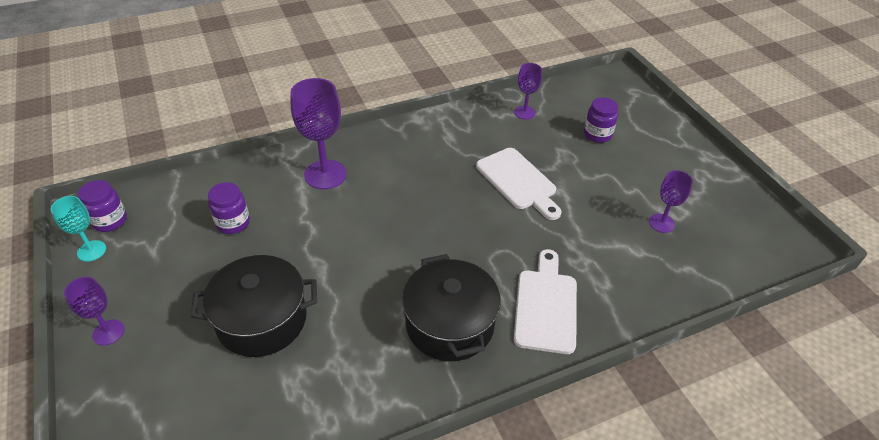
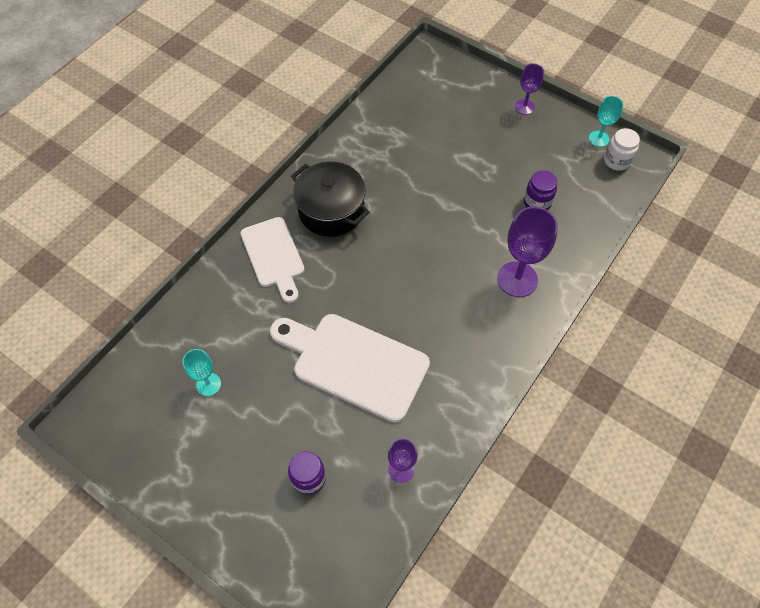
camera: 150 degrees right, 15 degrees up
(110, 221) = (616, 161): purple jar -> white jar
(262, 320) = (448, 155): black pot -> none
(518, 181) = (354, 364): white cutting board -> white cutting board, size x1.53
(661, 223) = (208, 384): purple goblet -> turquoise goblet

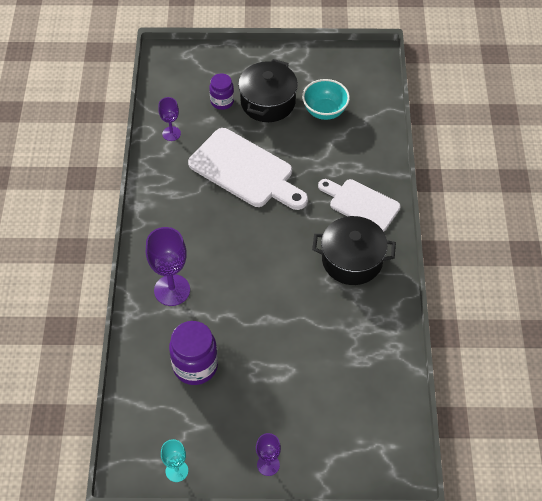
camera: 145 degrees right, 5 degrees down
(208, 384) = (325, 111): turquoise goblet -> turquoise bowl
(258, 440) = (268, 102): none -> black pot
(354, 364) = (245, 171): white cutting board -> white cutting board turned 45 degrees clockwise
(537, 202) = (195, 366): purple jar -> purple jar, size x1.62
(616, 161) = (147, 455): white jar -> none

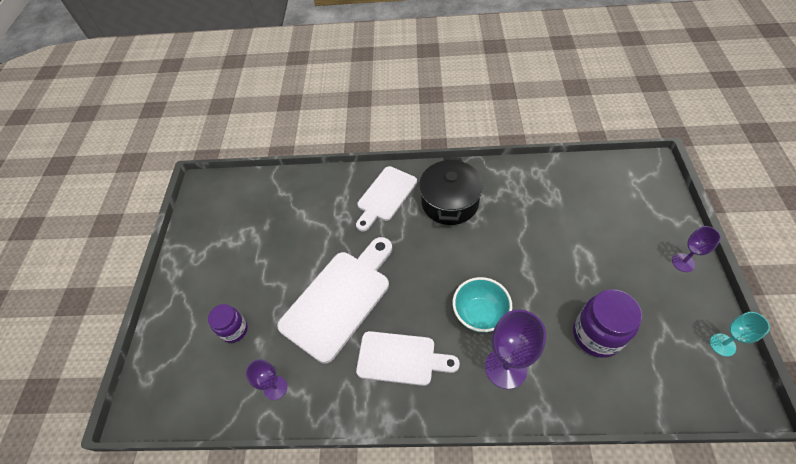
camera: 85 degrees left, 0 degrees up
(187, 215) = (401, 358): none -> white cutting board
(268, 102) = (245, 281): black pot -> none
(325, 111) = (267, 227): turquoise bowl -> turquoise bowl (479, 314)

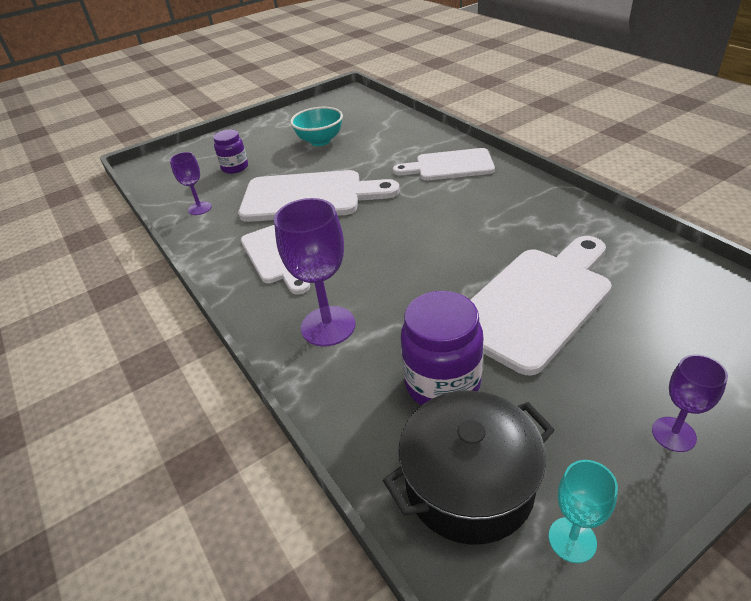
camera: 55 degrees right, 15 degrees down
(450, 202) = (494, 202): black pot -> black pot (469, 484)
(479, 314) = (376, 280): turquoise bowl -> turquoise bowl (320, 141)
(560, 249) = (536, 302): none -> white cutting board

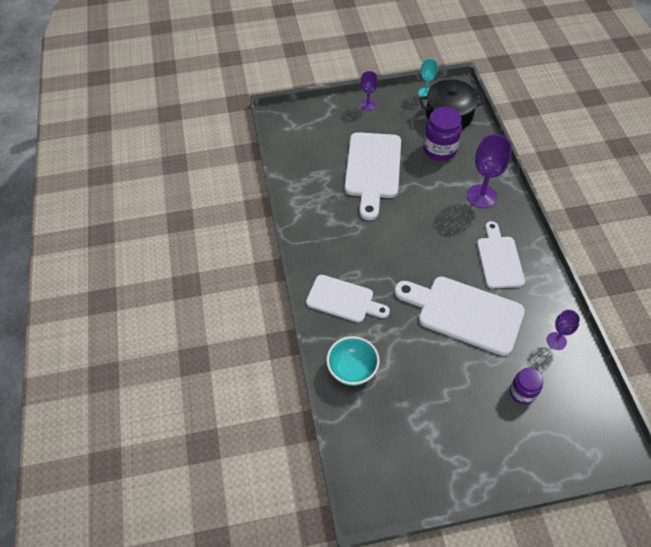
camera: 160 degrees left, 15 degrees up
(320, 141) = (431, 399): turquoise bowl -> turquoise bowl (352, 370)
(536, 302) = (373, 169): white cutting board -> white cutting board turned 60 degrees counterclockwise

